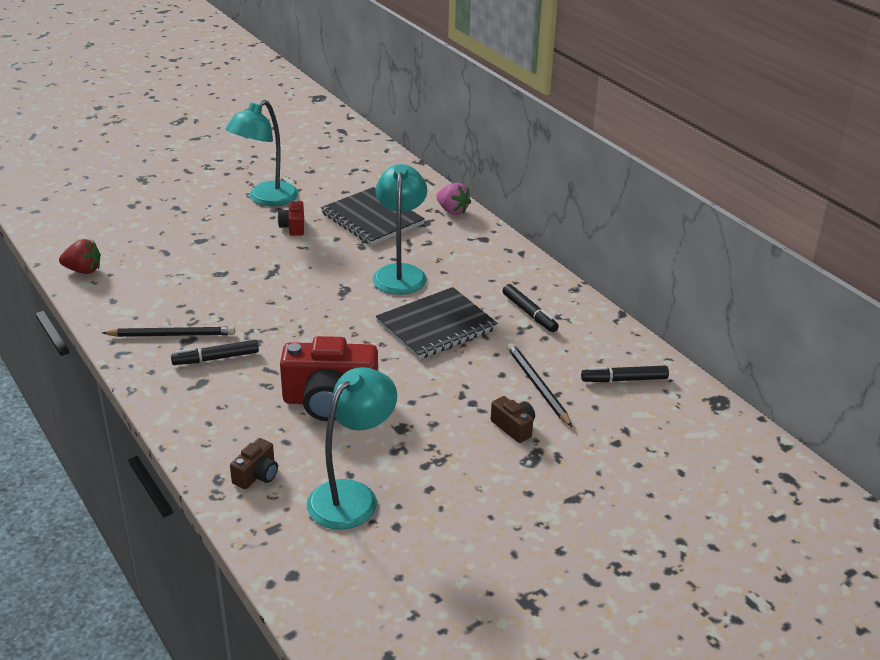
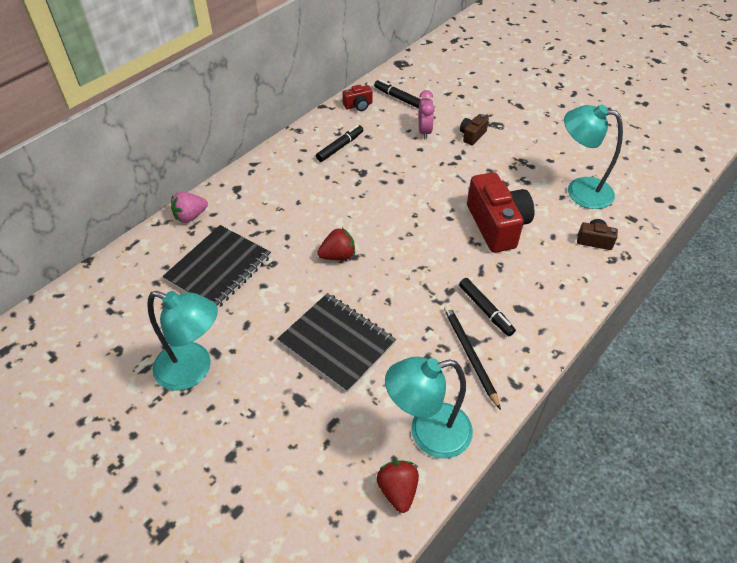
camera: 105 degrees left, 15 degrees up
(293, 227) = (249, 326): red camera -> red camera (358, 105)
(349, 283) = (338, 255): none -> red strawberry
(400, 273) = (309, 227): turquoise lamp -> turquoise lamp (428, 433)
(436, 326) = (378, 190): black notebook -> black notebook (337, 343)
(452, 211) = (190, 216): pink strawberry -> pink strawberry turned 150 degrees counterclockwise
(537, 386) = (424, 131): black pencil -> pink clock
(624, 380) = (398, 98): black marker -> black marker turned 150 degrees clockwise

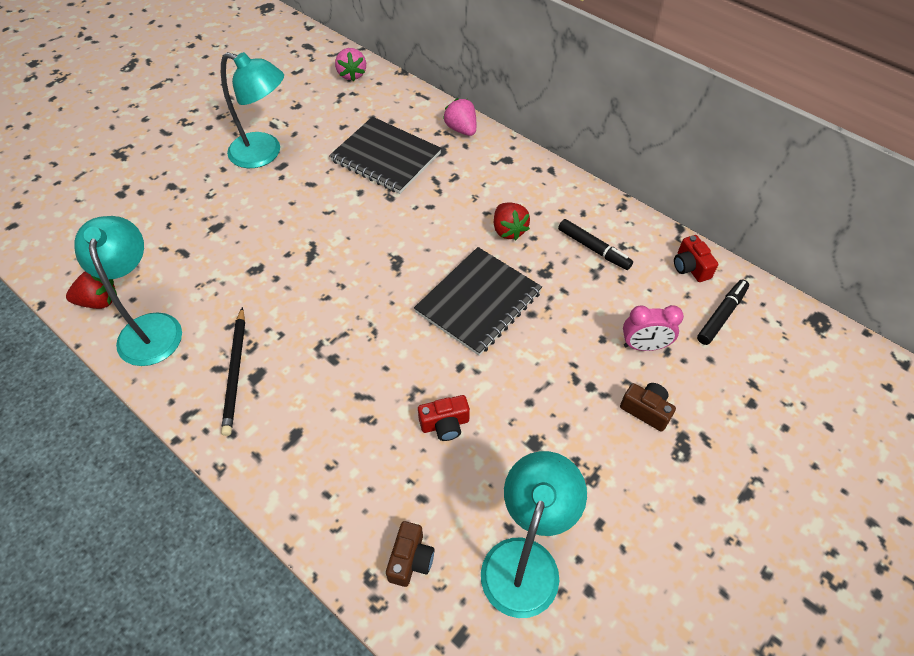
camera: 90 degrees right, 5 degrees up
(77, 303) = (352, 74): none -> pink strawberry
(193, 370) = (265, 153): turquoise lamp -> turquoise lamp turned 90 degrees counterclockwise
(337, 343) = (275, 253): black notebook -> black notebook (478, 302)
(338, 255) = (397, 251): red strawberry -> red strawberry (508, 230)
(470, 355) = (235, 372): black pencil -> black pencil turned 105 degrees clockwise
(485, 310) = (298, 395): black marker -> none
(497, 225) = (445, 424): red camera -> red camera, size x0.47

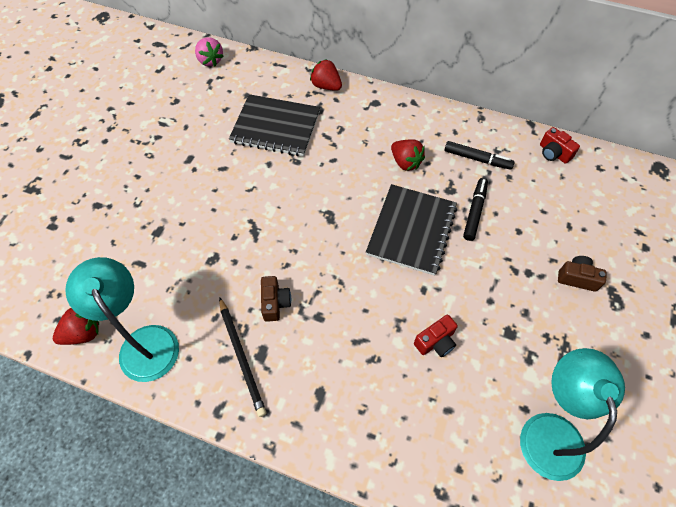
camera: 20 degrees left, 5 degrees up
(265, 153) = (168, 152): turquoise lamp -> none
(410, 559) = (464, 464): brown camera -> brown camera (275, 303)
(461, 129) = (326, 86): pink strawberry -> red strawberry
(644, 346) = (551, 227): pink clock -> none
(721, 315) = (593, 185): black marker -> black marker (474, 212)

